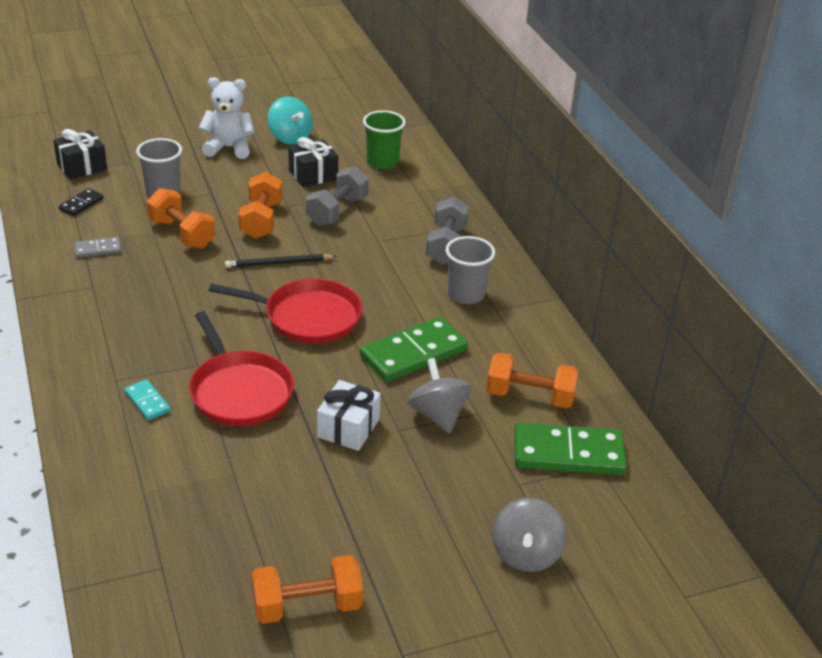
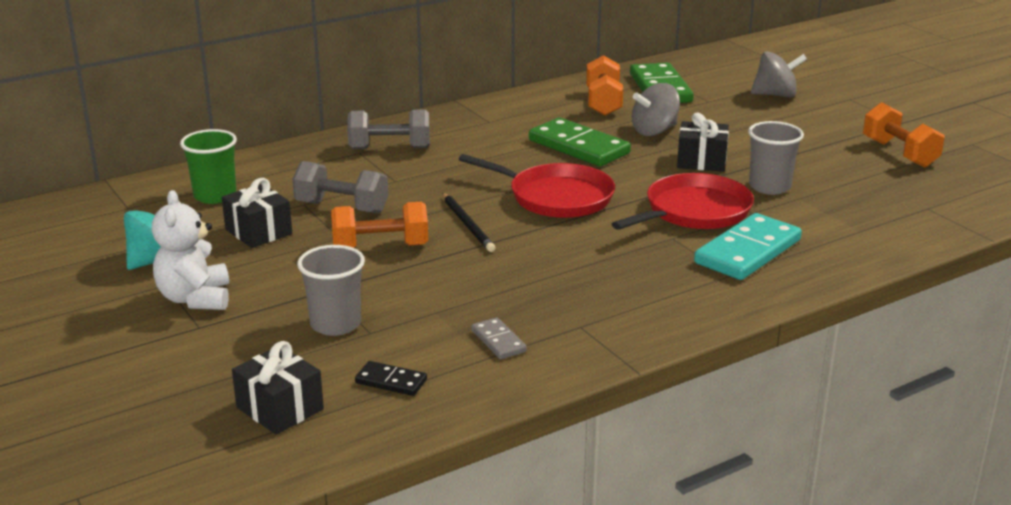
camera: 100 degrees left, 10 degrees down
(147, 402) = (747, 251): turquoise domino -> turquoise domino, size x2.06
(182, 234) = (433, 291): orange dumbbell -> none
(307, 317) = (556, 197): red pan -> red pan turned 120 degrees clockwise
(348, 428) = (701, 161): white gift -> black gift
(466, 294) = (472, 134): grey cup -> grey cup (769, 187)

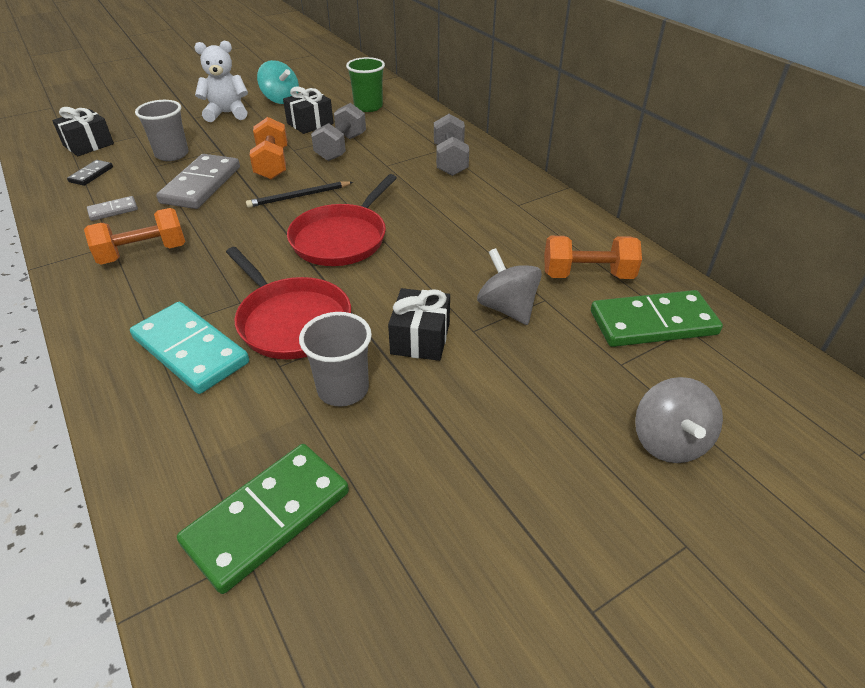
camera: 90 degrees right, 15 degrees up
(433, 289) = (201, 185): none -> grey domino
(578, 147) = (458, 254): green domino -> green domino (267, 517)
(899, 153) = (448, 568): orange dumbbell -> orange dumbbell (143, 253)

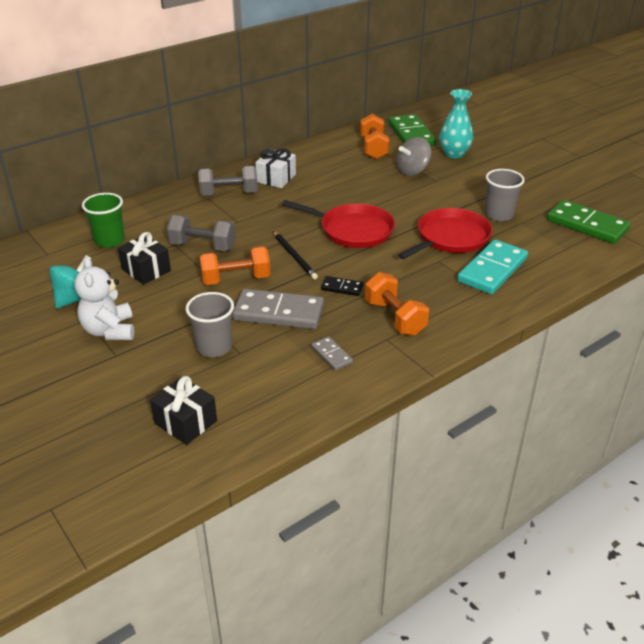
camera: 95 degrees left, 5 degrees down
(91, 174) = (261, 394): black domino -> black domino (342, 288)
(420, 338) = (449, 195): black gift -> none
(487, 190) = (276, 178): none -> white gift
(577, 368) = (454, 154): none -> turquoise vase
(668, 441) = (491, 137): grey spinning top -> none

